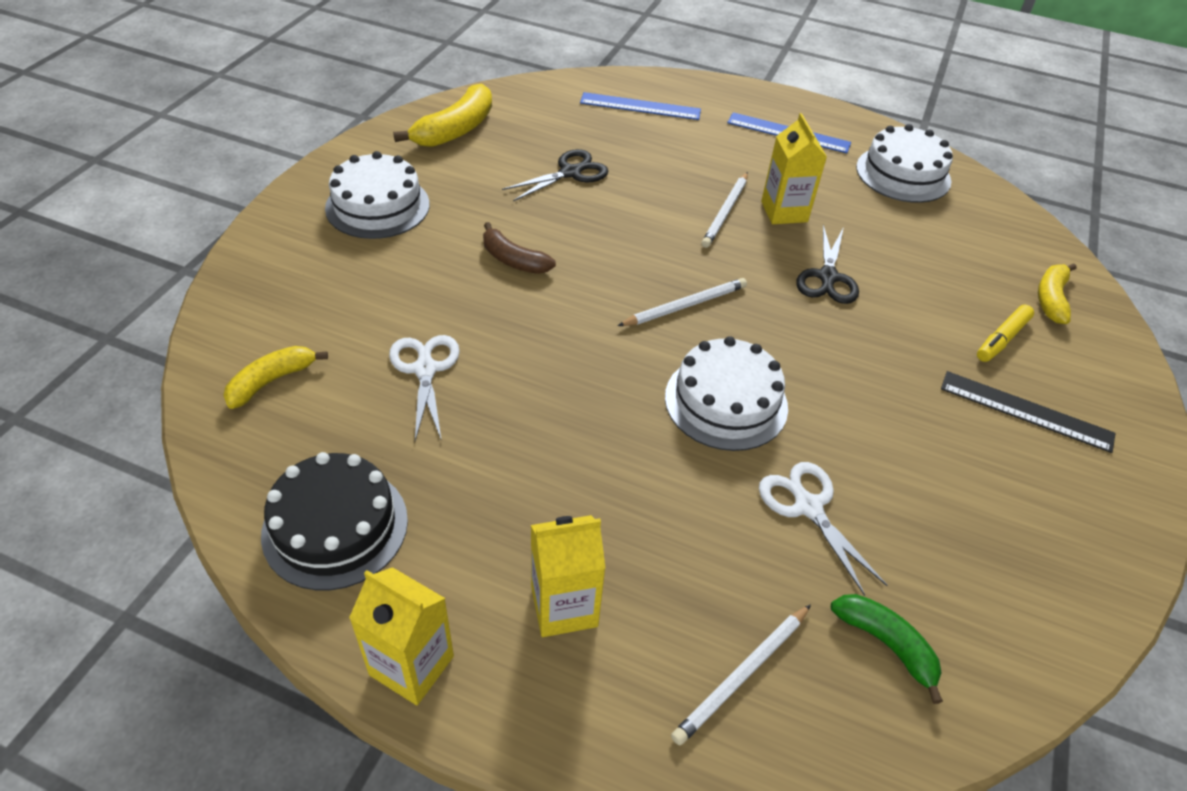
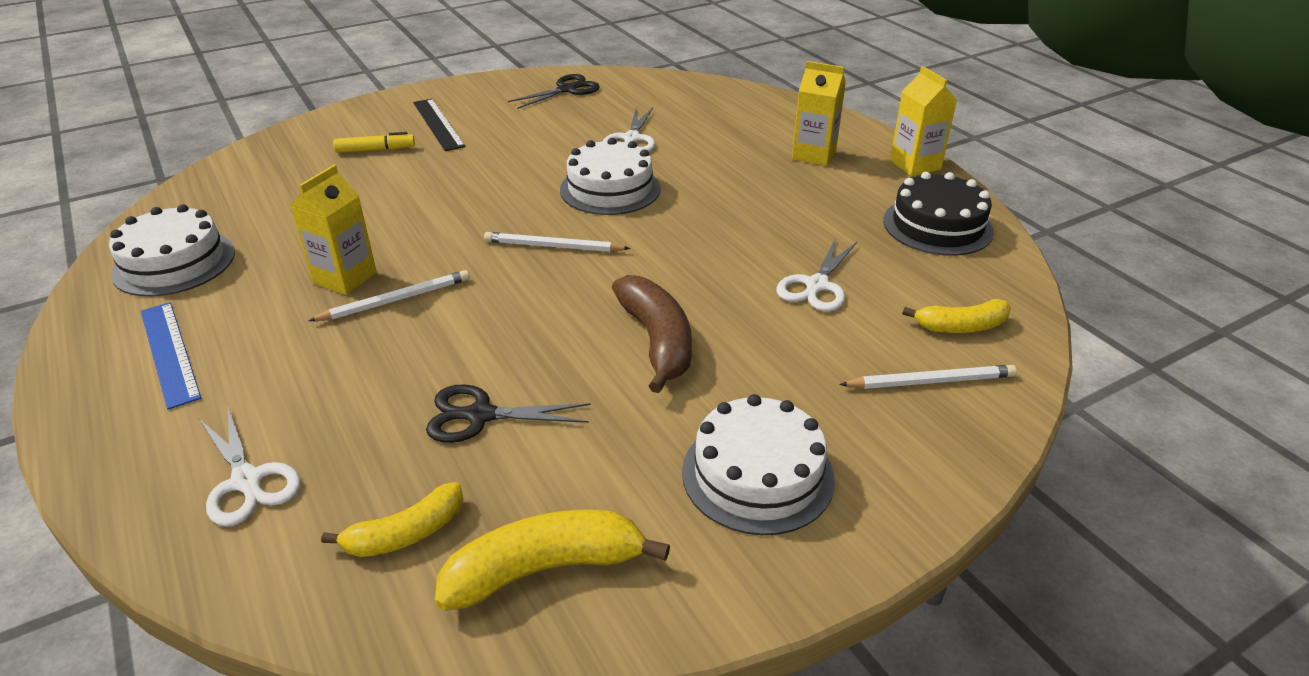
camera: 140 degrees left, 10 degrees down
(513, 260) = (657, 341): brown banana -> brown banana, size x1.55
(640, 106) = (247, 481): blue ruler -> white scissors
(742, 675) = (745, 113): white pencil -> white pencil (931, 381)
(827, 277) = (411, 220): black scissors -> black scissors (567, 90)
(886, 644) = (664, 98): green banana -> none
(1051, 299) = (294, 153): yellow banana -> yellow banana (406, 534)

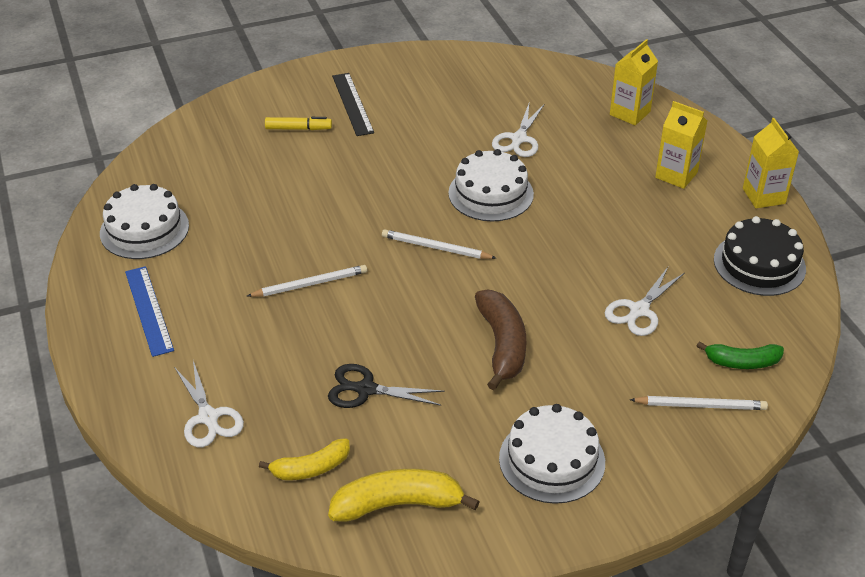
camera: 10 degrees right, 5 degrees up
(345, 278) = (272, 259): yellow carton -> yellow carton (630, 113)
(567, 90) = (470, 73): black scissors -> none
(961, 327) = (742, 362): yellow banana -> green banana

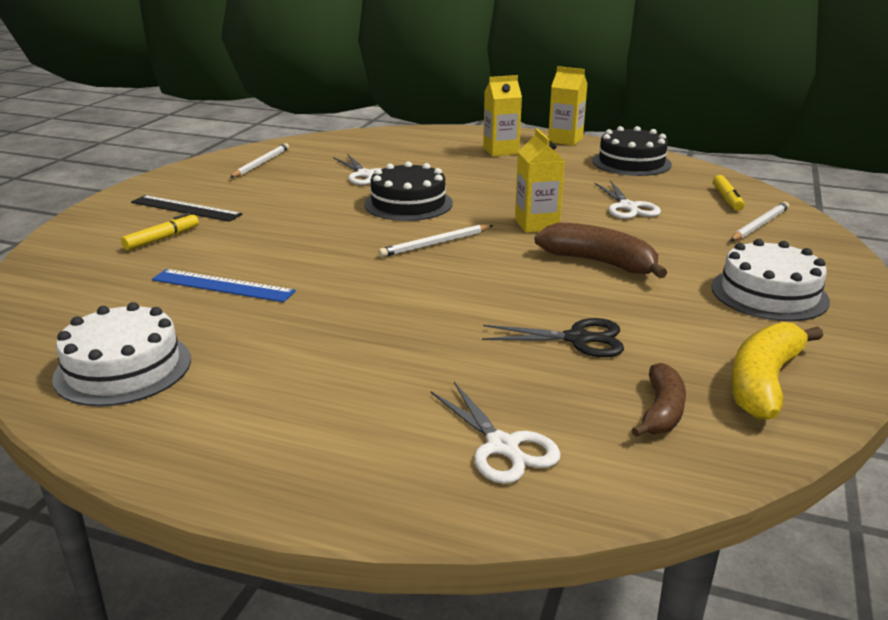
camera: 50 degrees left, 15 degrees down
(149, 310) = (260, 417): blue ruler -> blue ruler (222, 285)
(208, 417) = (502, 446): white scissors -> white scissors turned 45 degrees clockwise
(310, 284) = (385, 311): white pencil -> white pencil (261, 163)
(311, 468) = (661, 411): yellow banana -> brown banana
(366, 389) = (578, 339): black scissors -> black scissors turned 135 degrees counterclockwise
(491, 193) = (408, 204): white cake -> black cake
(630, 113) = (410, 140): yellow carton -> yellow carton (536, 224)
(742, 362) = (727, 199): green banana -> yellow marker

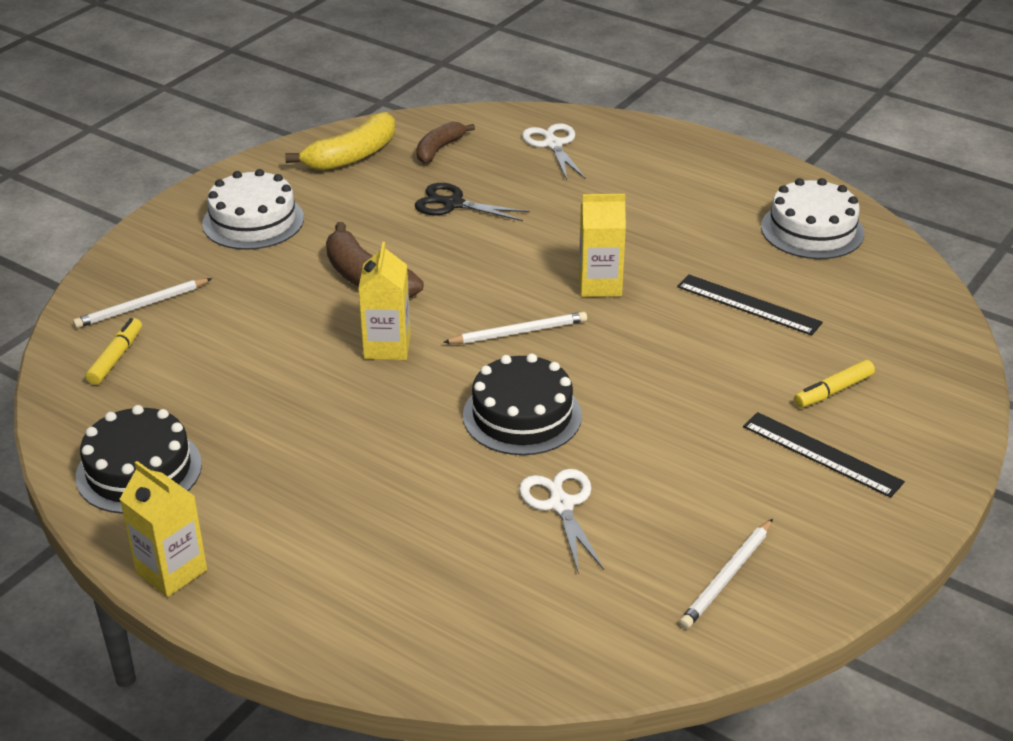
camera: 165 degrees left, 10 degrees up
(222, 285) = (748, 305): blue ruler -> black ruler
(501, 151) = (310, 549): yellow carton -> yellow carton (600, 285)
(628, 207) = (252, 362): white scissors -> none

